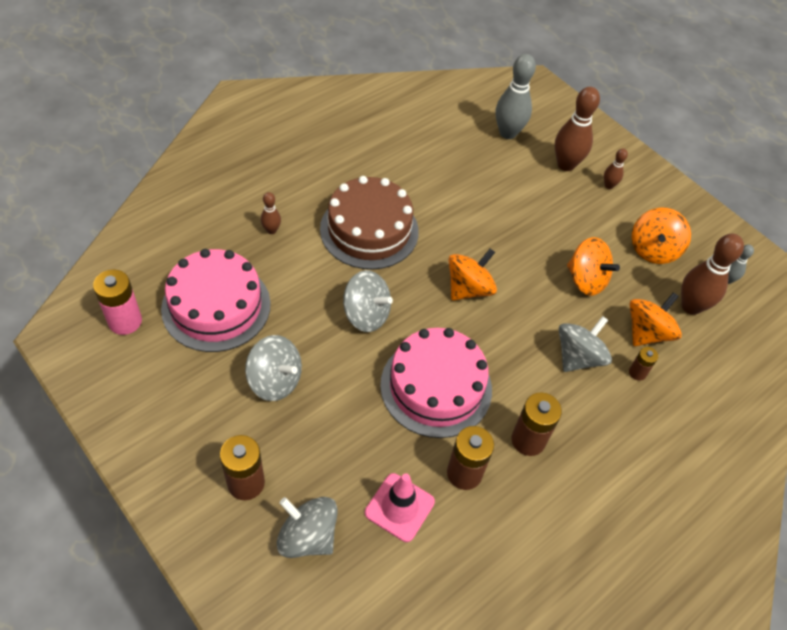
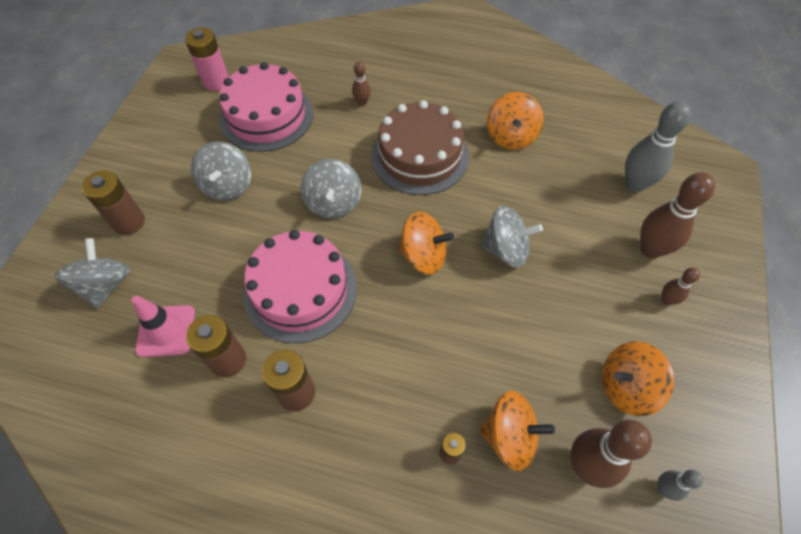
camera: 60 degrees right, 5 degrees up
(578, 357) = (423, 386): grey spinning top -> grey spinning top (506, 249)
(586, 280) = (523, 344): orange spinning top -> orange spinning top (511, 136)

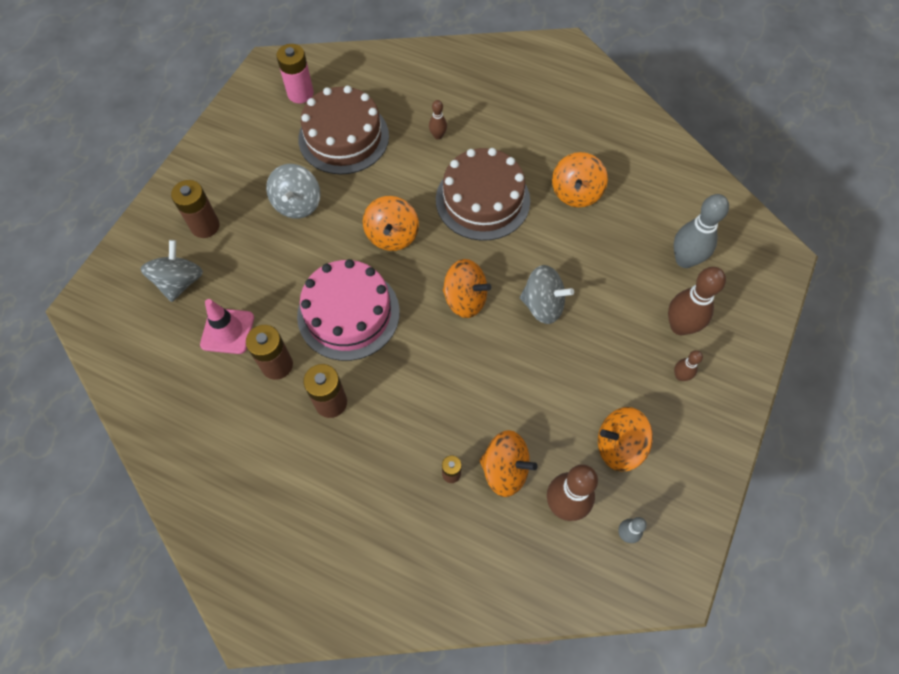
camera: 10 degrees right, 5 degrees up
(266, 116) = (343, 137): pink cake -> brown cake
(333, 203) = (392, 235): grey spinning top -> orange spinning top

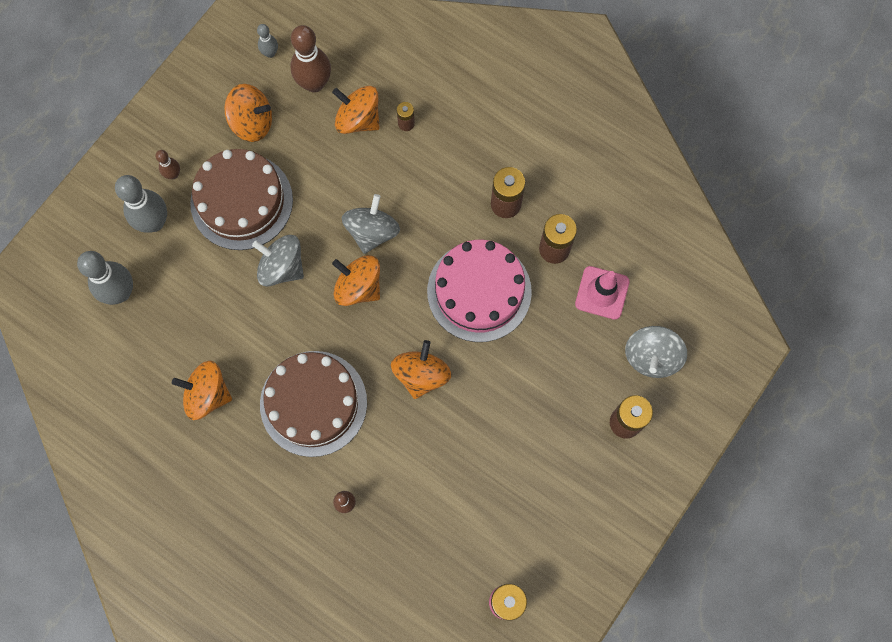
camera: 170 degrees left, 10 degrees up
(297, 204) = (521, 434): grey spinning top -> grey spinning top (372, 232)
(343, 137) = (459, 521): brown cake -> brown cake (241, 201)
(576, 193) = (207, 394): orange spinning top -> orange spinning top turned 105 degrees counterclockwise
(680, 326) = (154, 222): brown bowling pin -> grey bowling pin

